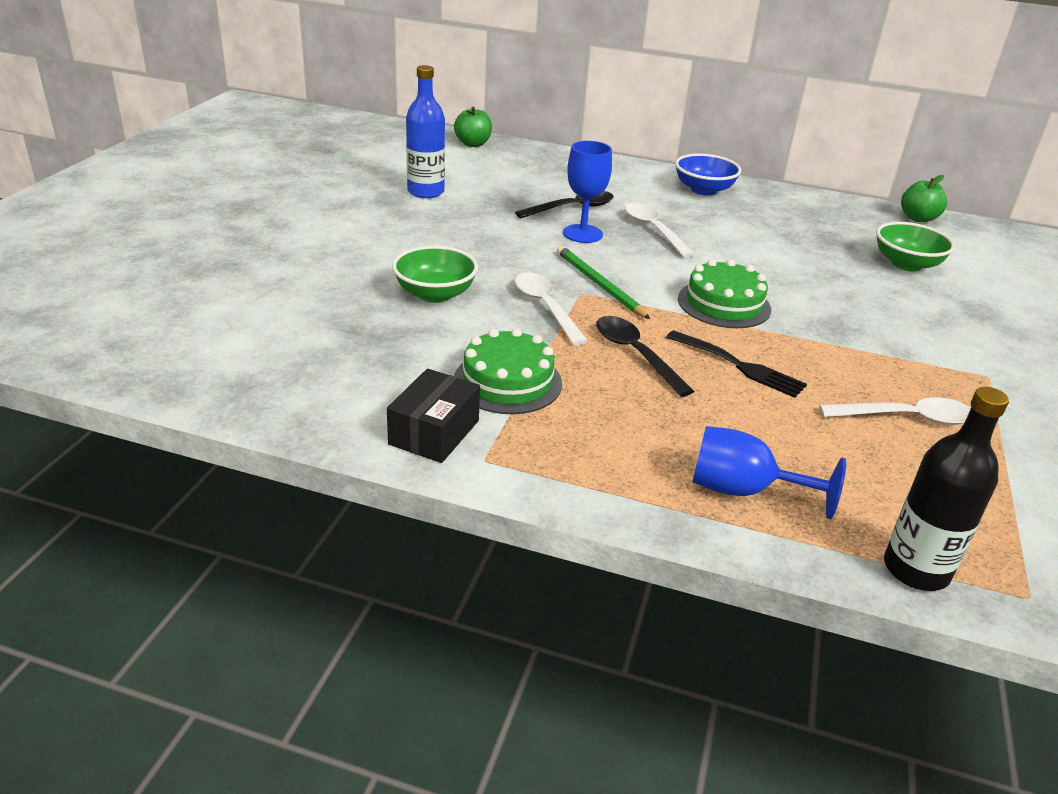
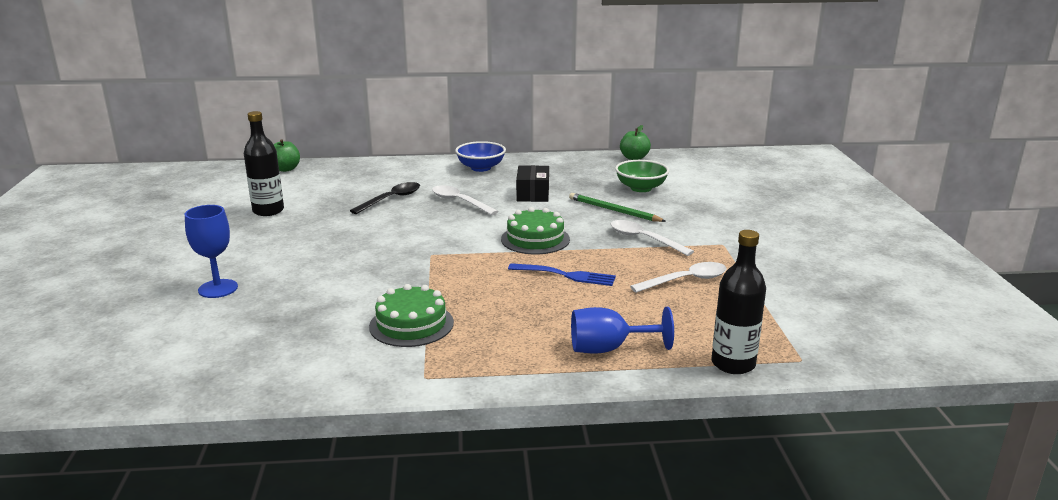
camera: 20 degrees left, 10 degrees down
(426, 192) = (268, 211): blue bottle -> black bottle
(434, 432) = (377, 370): black box -> black box (533, 194)
(435, 294) = (321, 280): green bowl -> none
(545, 307) = (410, 270): white spoon -> white spoon (644, 239)
(582, 234) = (409, 215): blue goblet -> blue goblet (218, 289)
(599, 284) = (441, 246): green pencil -> green pencil (613, 210)
(635, 354) = (492, 285): black spoon -> none
(739, 366) = (566, 275): black fork -> blue fork

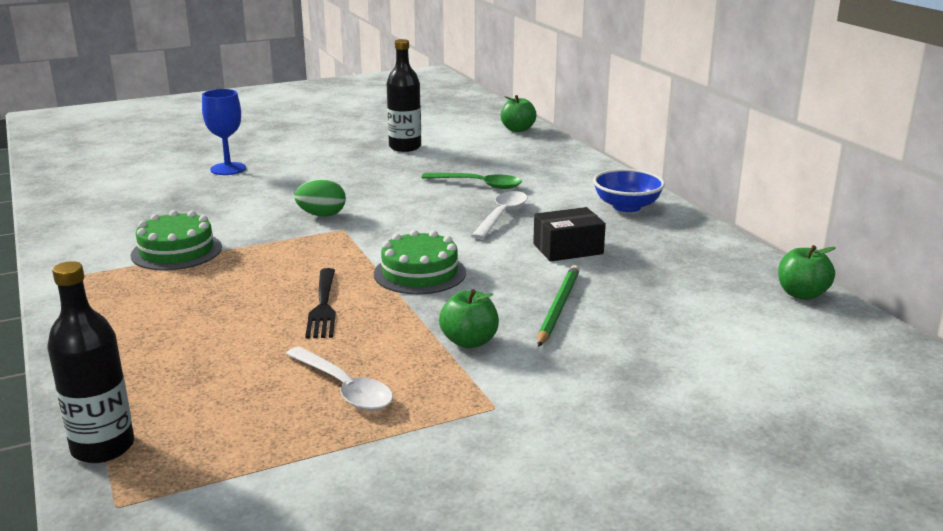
camera: 70 degrees right, 0 degrees up
(391, 199) = (478, 185): black spoon -> green spoon
(392, 259) = (322, 215): none -> green egg
(566, 275) = (323, 306): blue fork -> black fork
(608, 349) = (136, 358): blue goblet -> none
(641, 188) = (669, 316): green bowl -> none
(644, 239) = (469, 342): white spoon -> green apple

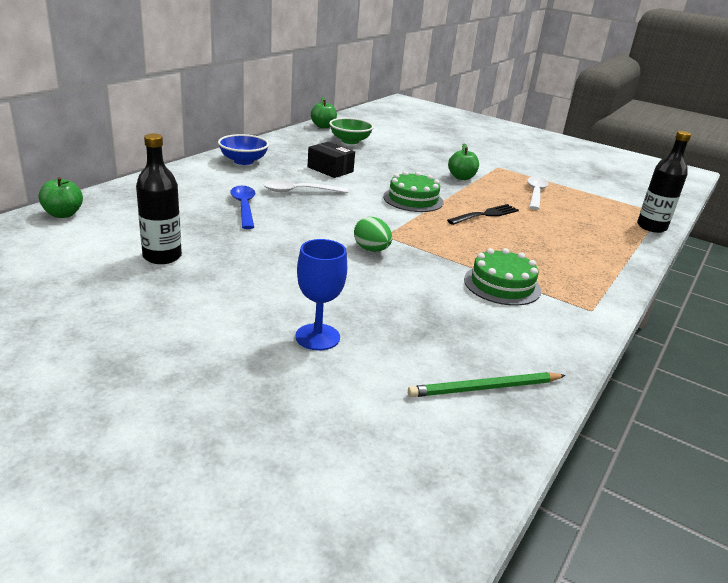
camera: 125 degrees left, 5 degrees up
(478, 185) = (244, 207): green spoon -> blue spoon
(558, 307) = (402, 165): green pencil -> green pencil (485, 388)
(704, 296) = (350, 141): none -> green bowl

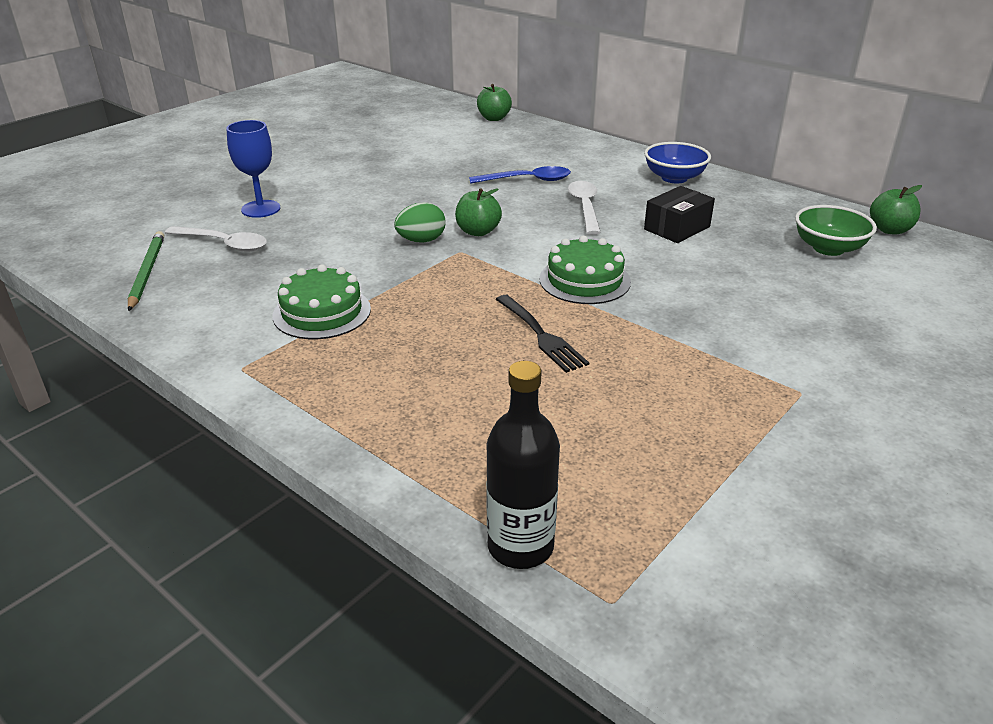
camera: 100 degrees right, 5 degrees up
(162, 256) = (412, 153): black bottle -> none
(461, 177) = (707, 336): green apple -> green apple (478, 231)
(535, 193) = (662, 412): white spoon -> white spoon (224, 244)

